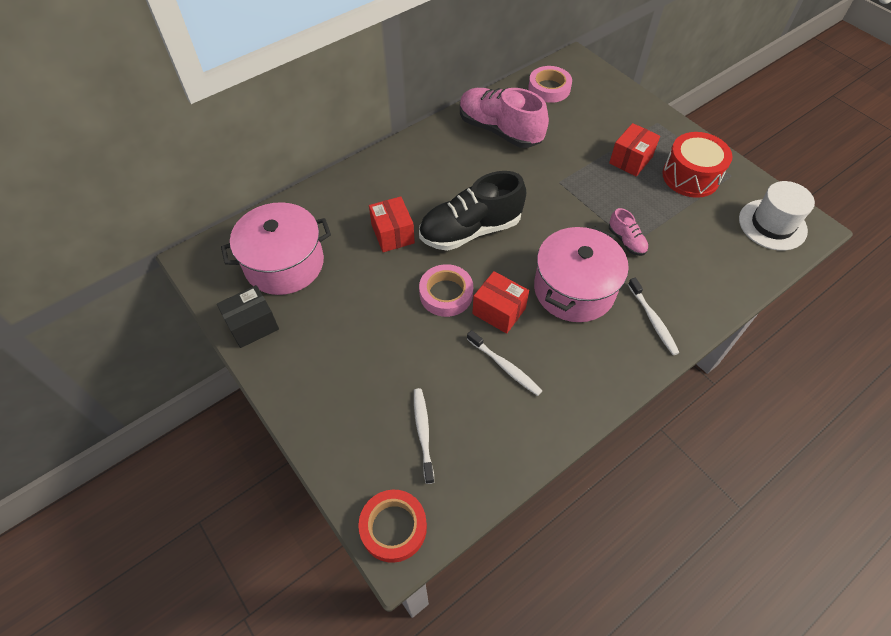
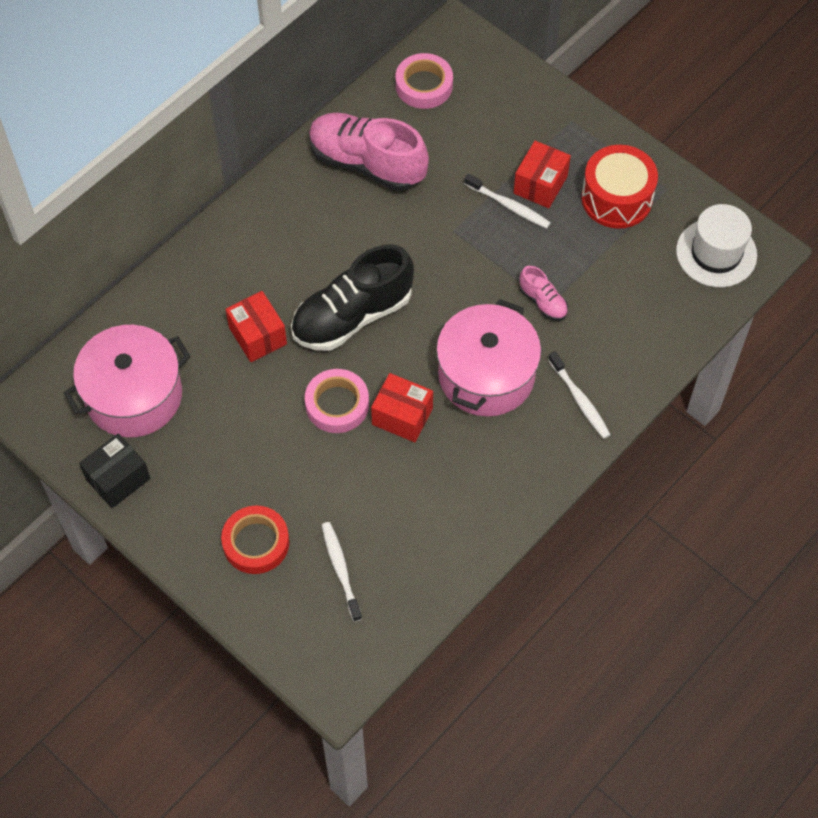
camera: 10 degrees left, 5 degrees up
(393, 527) = (328, 670): red tape -> red tape (256, 543)
(505, 367) = (419, 482): white toothbrush -> white toothbrush (509, 206)

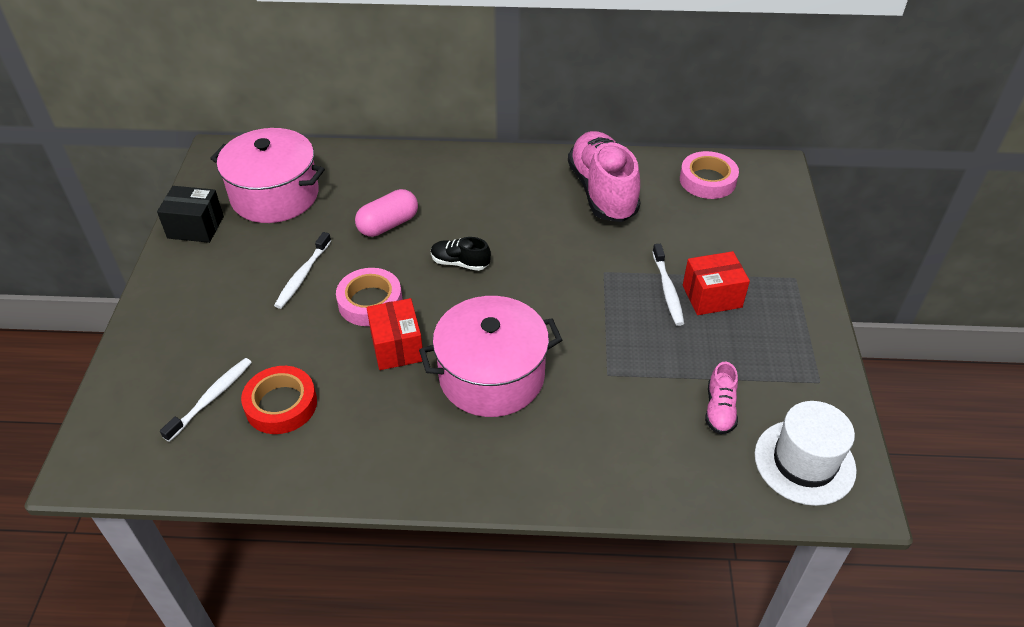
camera: 50 degrees right, 15 degrees down
(256, 543) = (197, 331): red tape -> red tape (281, 405)
(257, 336) = (388, 224): red box -> pink capsule
(352, 316) = (460, 263): black shoe -> black shoe, size x0.46
(543, 302) = (604, 368): pink shoe -> pink shoe (719, 409)
(580, 400) = (534, 458): white toothbrush -> white toothbrush (302, 276)
(616, 198) = (764, 353): red drum -> none

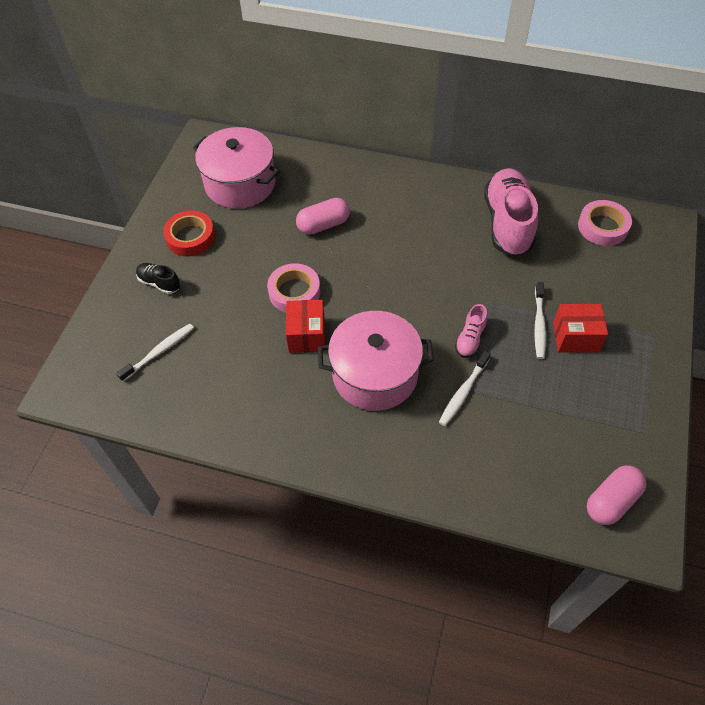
camera: 15 degrees right, 10 degrees up
(195, 227) = (174, 202): black box -> none
(281, 405) = (209, 367): red tape -> red tape (190, 237)
(302, 276) = (247, 259): white toothbrush -> white toothbrush (463, 392)
(460, 263) = (373, 269): black shoe -> black shoe (159, 283)
(719, 409) = (553, 440): pink shoe -> pink shoe (470, 339)
(804, 462) = (611, 501): white hat -> pink capsule

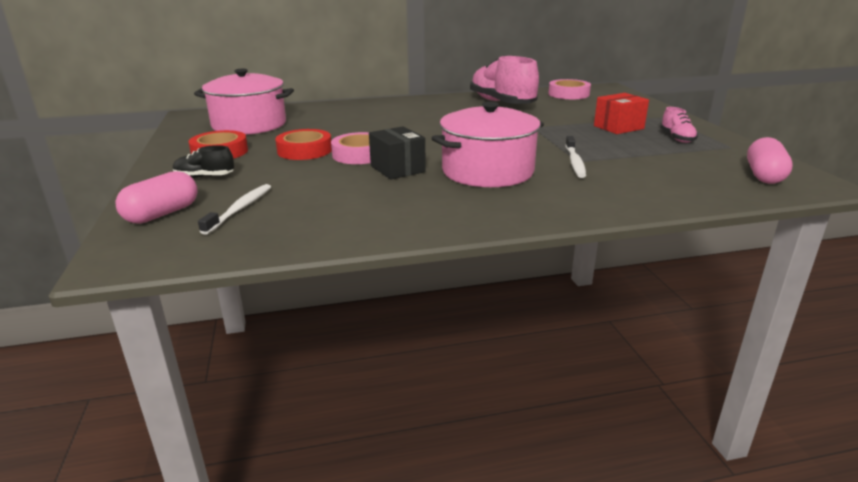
camera: 30 degrees left, 30 degrees down
(256, 263) = (304, 150): none -> red tape
(306, 335) = (397, 169): red box -> black box
(323, 225) = (351, 126): pink capsule -> pink capsule (162, 214)
(470, 339) = (544, 142): pink shoe -> pink shoe (677, 138)
(539, 324) = (585, 128): white toothbrush -> none

